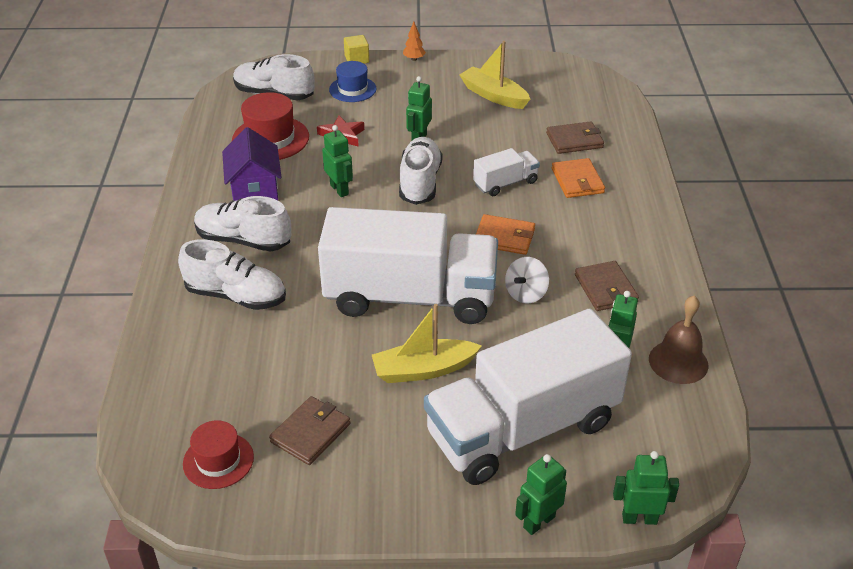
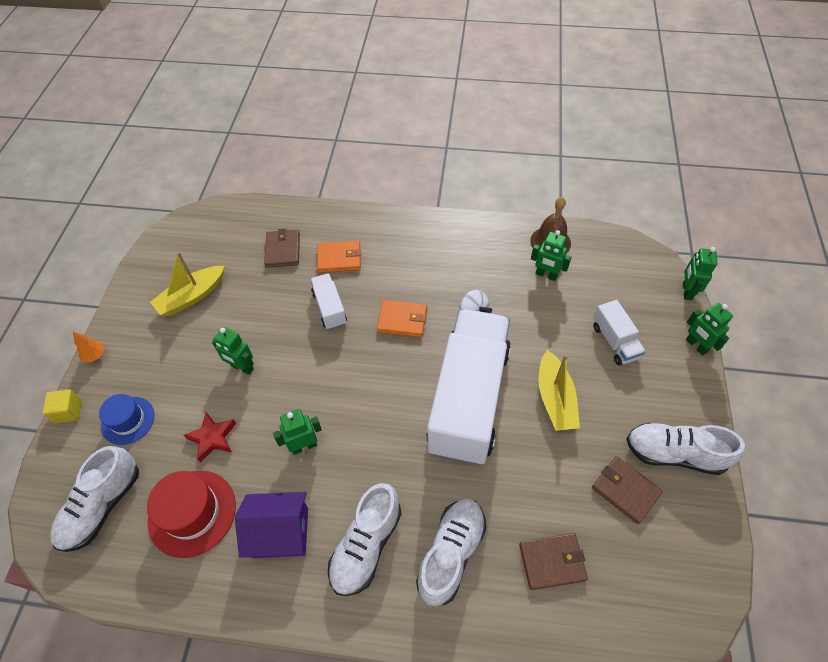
camera: 80 degrees left, 15 degrees up
(218, 460) = (660, 570): red hat -> none
(420, 183) = (311, 374): white shoe -> white shoe (674, 454)
(504, 237) = (402, 320): orange wallet -> orange wallet turned 75 degrees clockwise
(522, 429) = (614, 341): white truck -> white truck, size x0.43
(605, 289) = (473, 266): brown wallet -> brown wallet (552, 562)

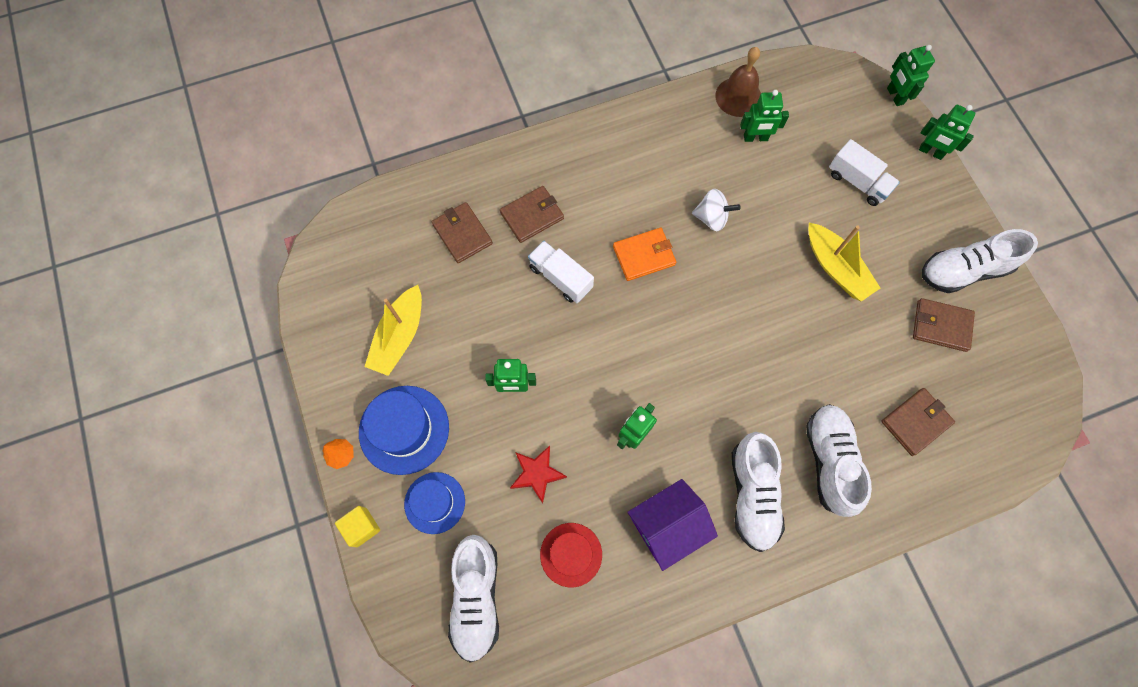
camera: 30 degrees left, 15 degrees up
(147, 359) = (404, 429): none -> blue hat
(192, 513) = (571, 554): red hat -> red hat, size x0.65
(339, 258) = (532, 215): orange wallet -> brown wallet
(468, 399) = (758, 308): white truck -> none

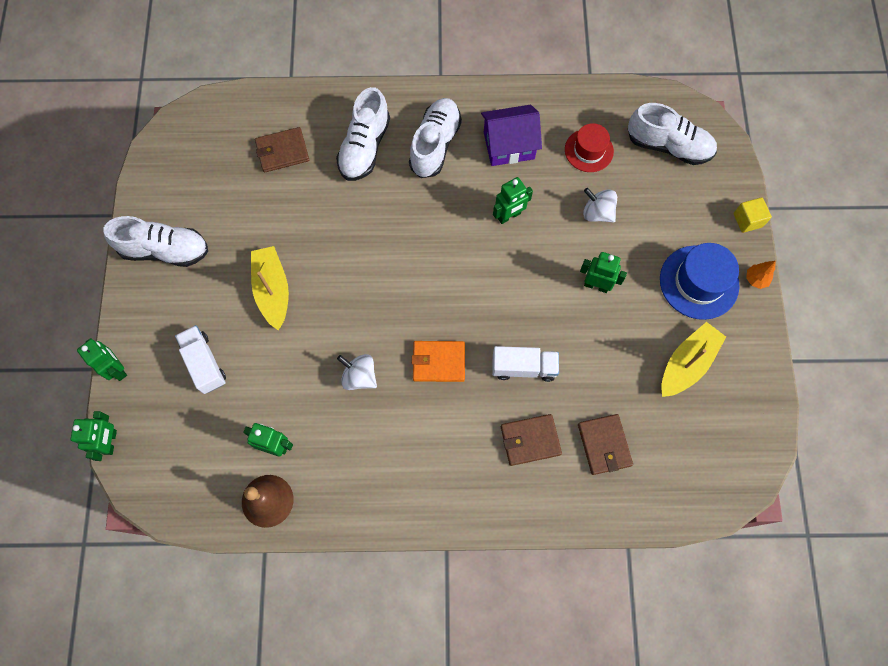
camera: 160 degrees left, 0 degrees up
(434, 502) = (685, 219): blue hat -> none
(476, 597) = (668, 146): white shoe -> white shoe turned 90 degrees clockwise
(537, 474) = (597, 213): red star -> white spinning top
(560, 278) = (523, 367): white truck -> white truck turned 60 degrees counterclockwise
(941, 326) = (215, 213): brown wallet -> none

